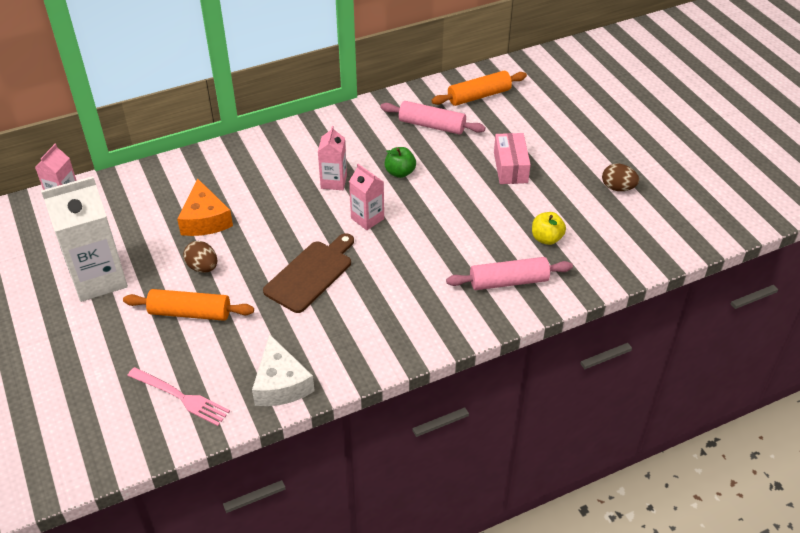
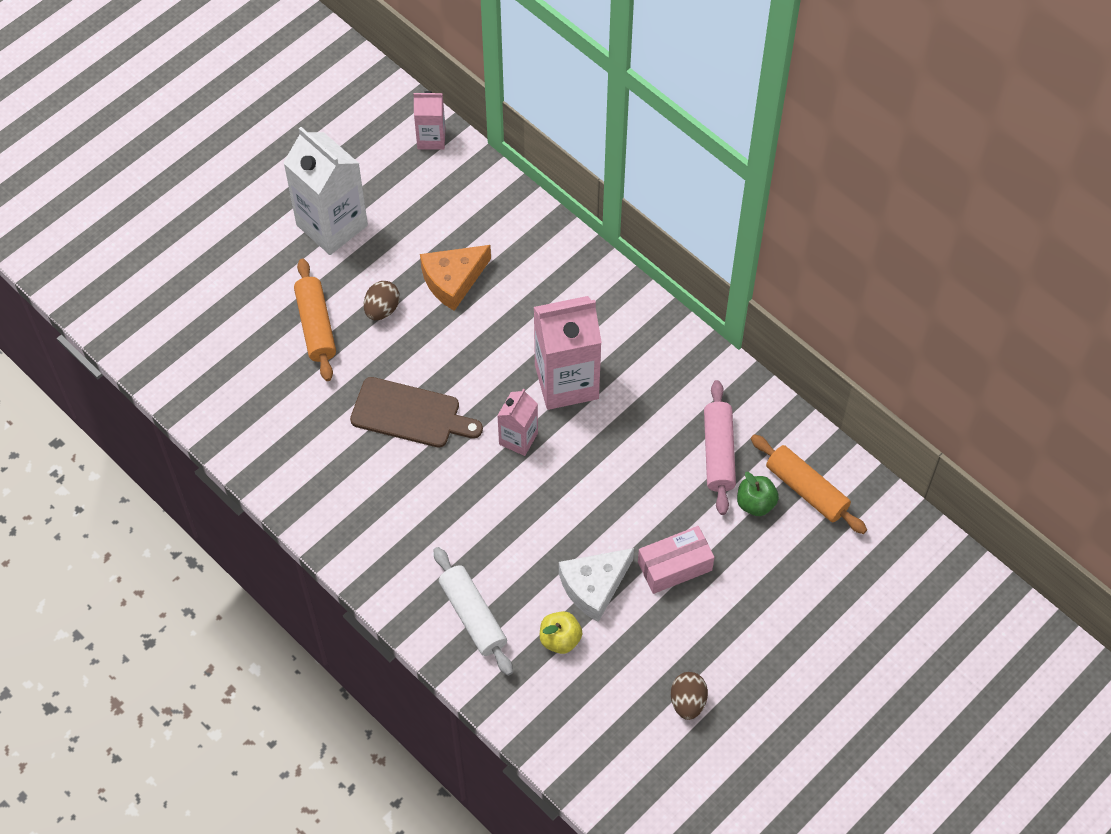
camera: 70 degrees right, 15 degrees up
(182, 397) = (210, 366): pink fork -> none
(281, 383) = (254, 443): white cheese -> white cheese (594, 586)
(333, 182) = (566, 382): pink carton -> pink carton, size x1.85
(400, 172) = (612, 446): green apple -> green apple (755, 503)
(508, 282) = (472, 616): pink rolling pin -> white rolling pin

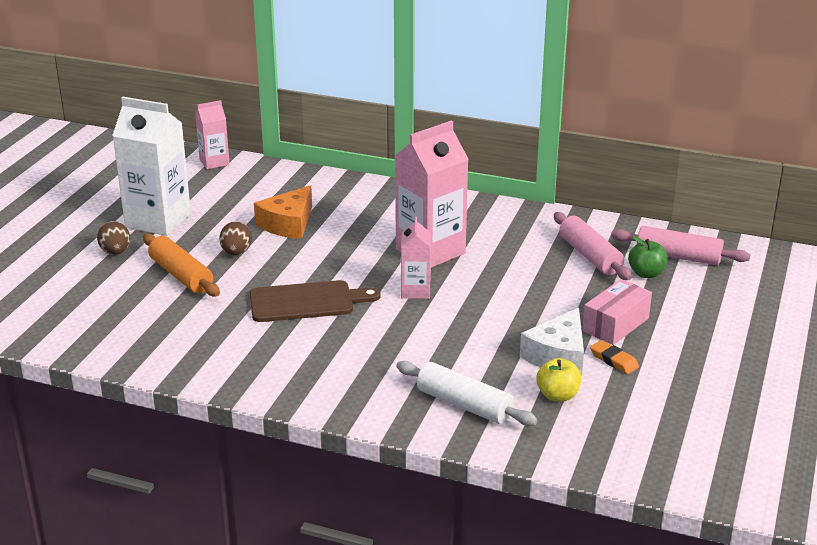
camera: 25 degrees left, 30 degrees down
(640, 614) = (614, 360): none -> orange eraser
(688, 702) = (707, 400): brown egg -> brown egg (115, 252)
(806, 489) = (678, 256): orange rolling pin -> pink rolling pin

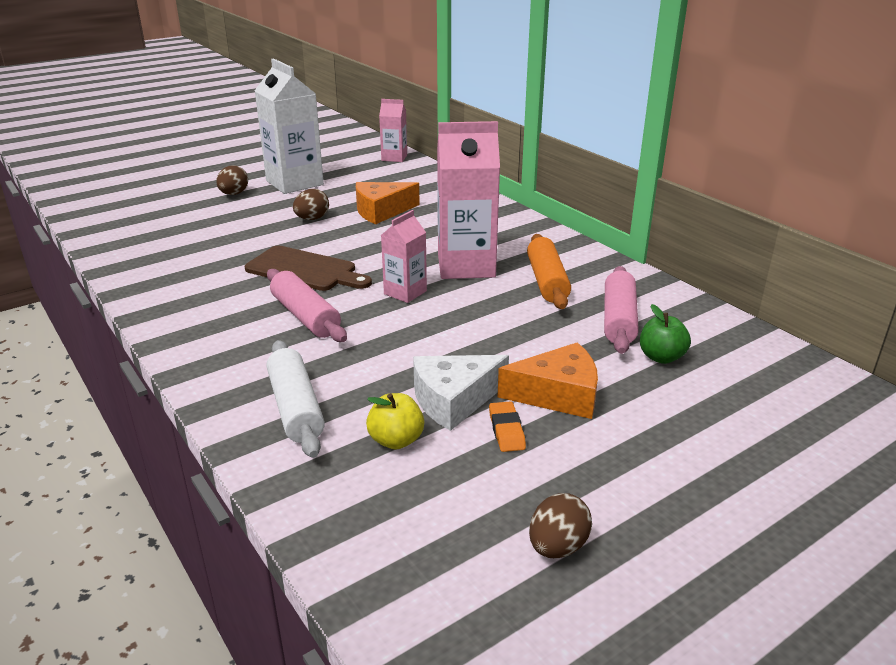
camera: 35 degrees right, 0 degrees up
(181, 275) = (249, 222): orange rolling pin -> orange rolling pin (547, 281)
(615, 324) = (558, 394): pink box -> orange cheese
(678, 256) = (723, 353): pink rolling pin -> pink rolling pin (306, 316)
(719, 411) = (557, 547): none -> brown egg

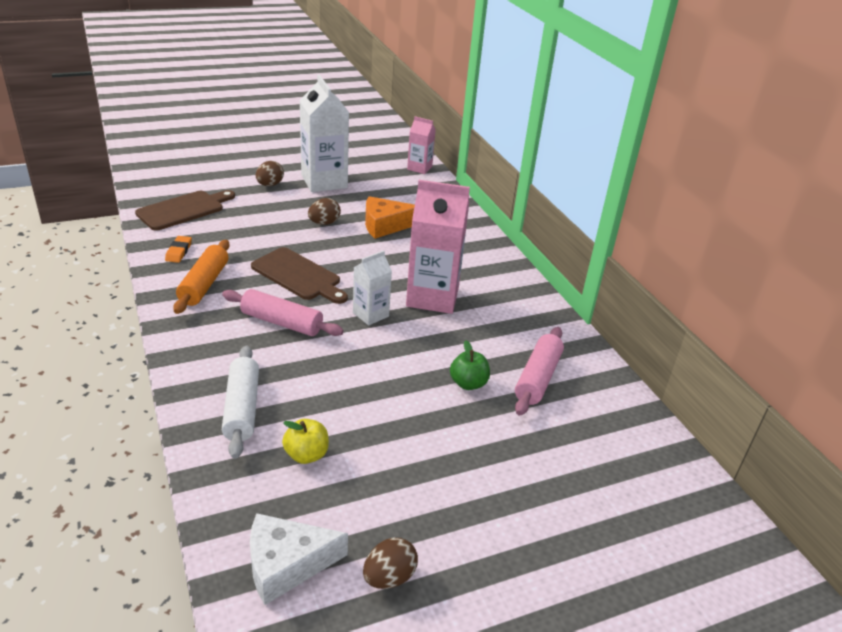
camera: 10 degrees right, 5 degrees up
(141, 230) = (184, 210): none -> brown cutting board
(306, 316) = (282, 322): pink rolling pin -> pink rolling pin turned 45 degrees counterclockwise
(405, 292) = (370, 314): pink carton -> white carton
(454, 400) = (366, 428): white cheese -> white cheese (286, 564)
(506, 430) = (396, 465): orange eraser -> orange eraser (179, 252)
(547, 281) = (494, 326): orange rolling pin -> orange rolling pin (204, 284)
(558, 394) = (452, 441): orange cheese -> none
(661, 357) = (556, 423): green apple -> green apple (468, 383)

